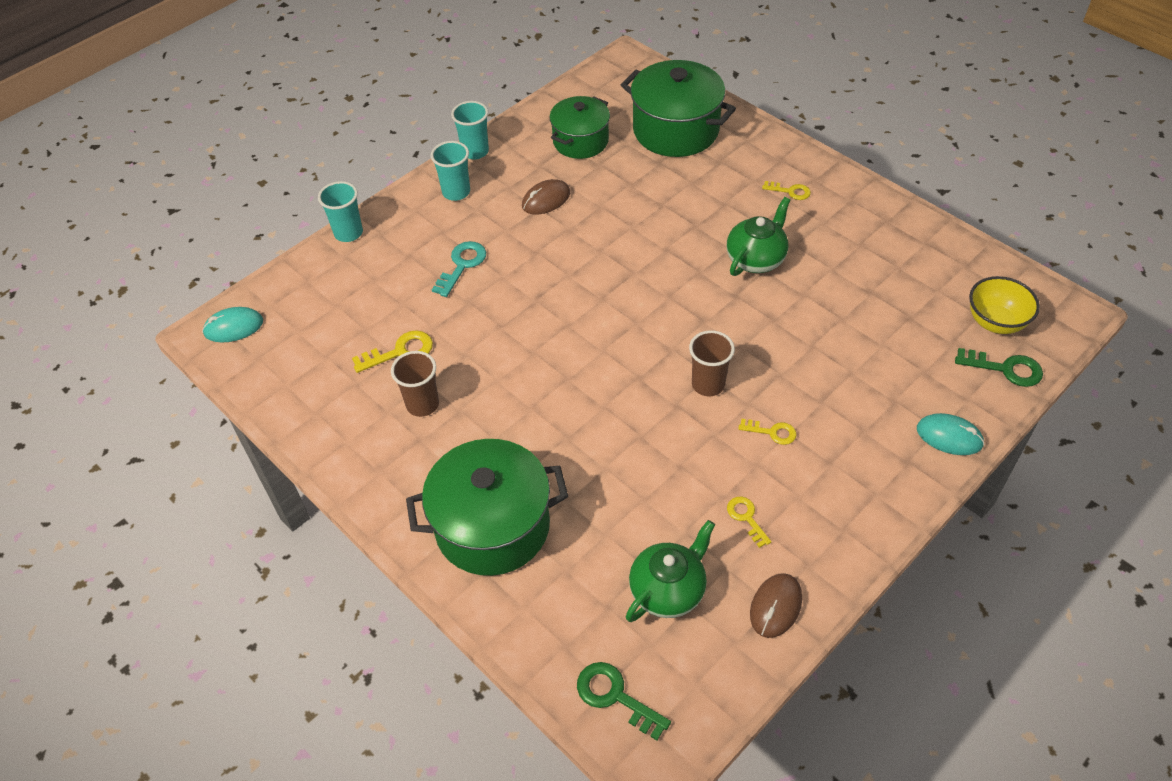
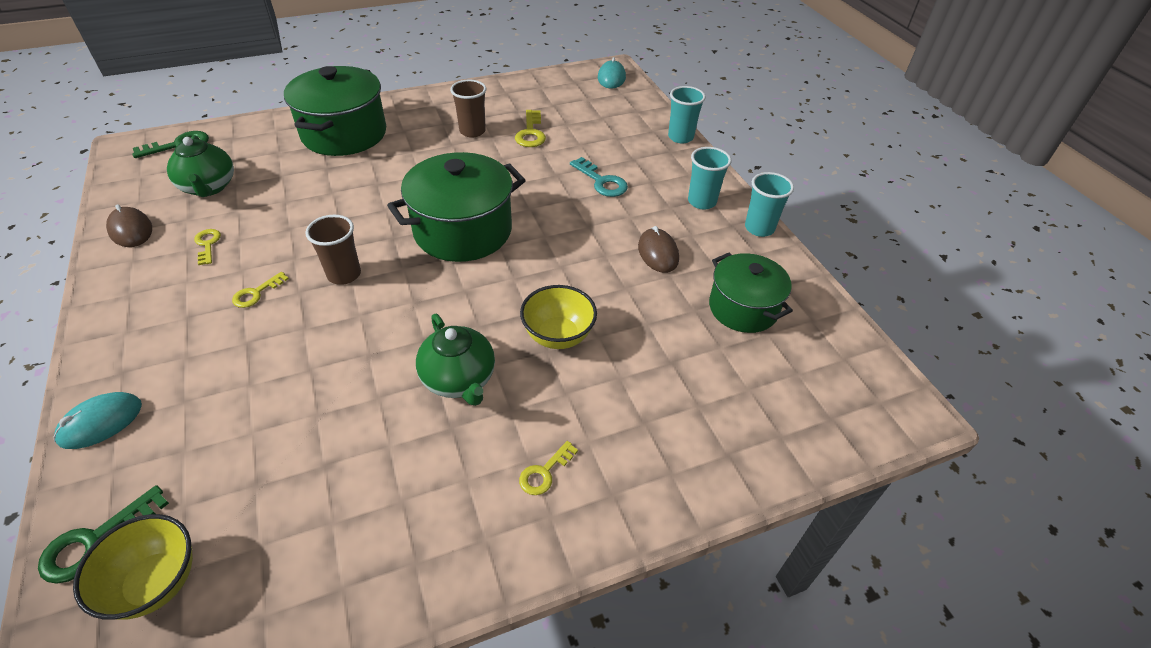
camera: 110 degrees right, 5 degrees down
(676, 130) = (728, 403): green pot -> green pot (463, 231)
(677, 225) = (558, 336): none -> yellow bowl
(746, 518) = (207, 244): yellow key -> yellow key turned 105 degrees counterclockwise

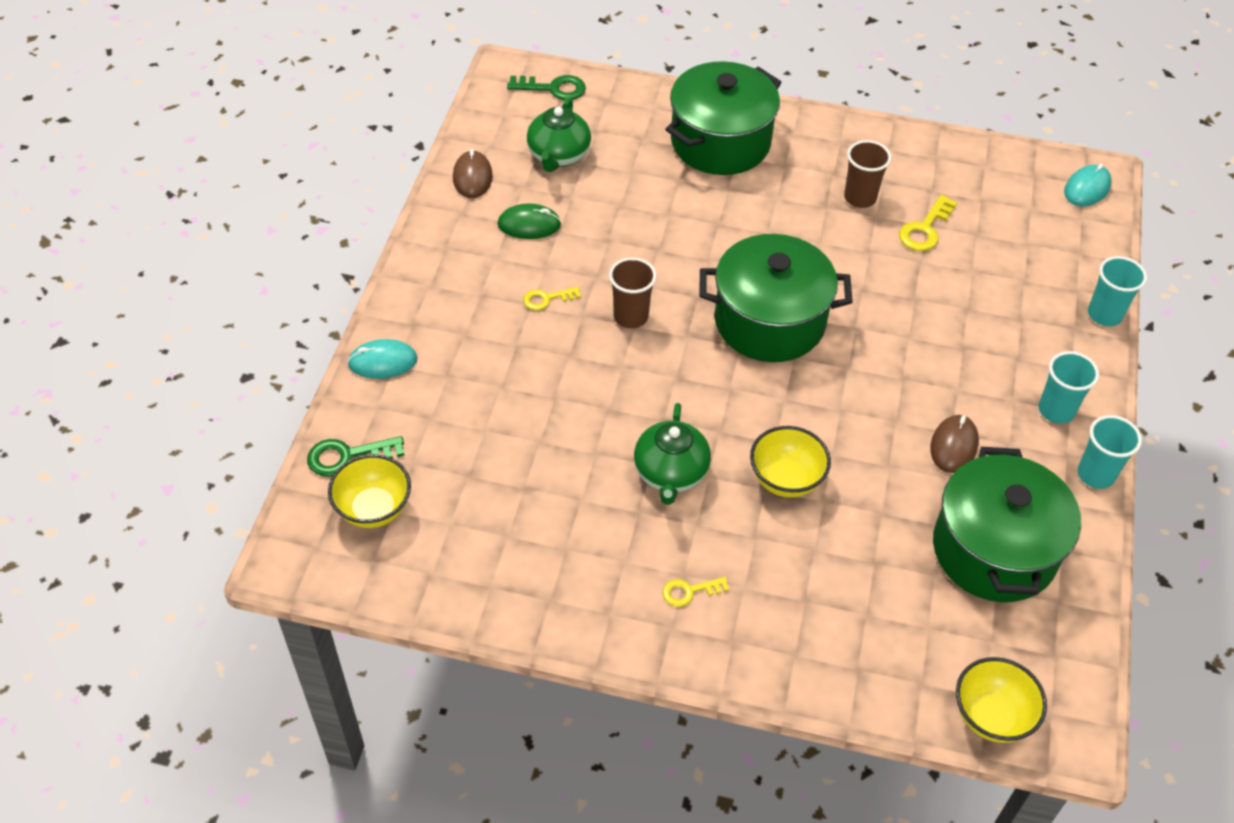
camera: 35 degrees right, 5 degrees up
(207, 244) = (529, 225): yellow key -> green mouse
(602, 181) = (959, 331): turquoise key -> none
(743, 308) = (994, 550): green pot -> green pot, size x1.55
(848, 431) = (991, 716): none -> yellow bowl

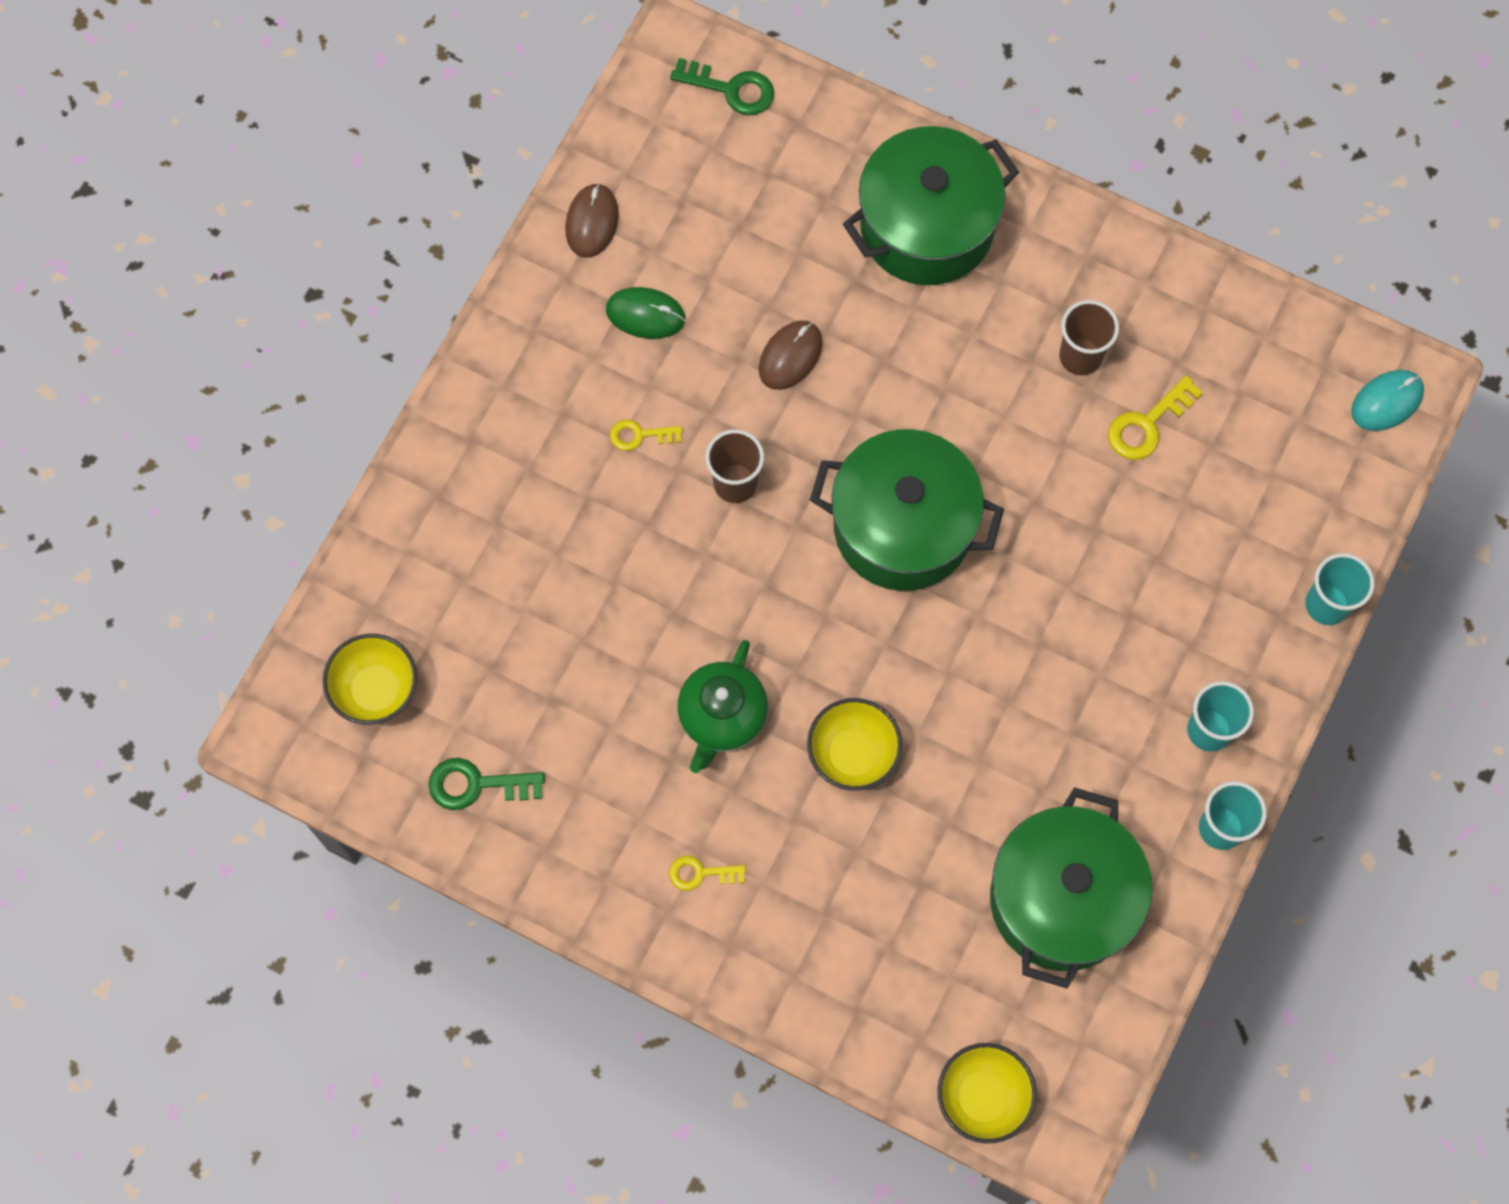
camera: 15 degrees right, 20 degrees up
(347, 456) = (360, 613): green key -> green key (476, 785)
(383, 362) = (424, 488): turquoise mouse -> none
(558, 156) = (709, 208): green teapot -> none
(953, 446) = (1066, 752): brown mouse -> brown mouse (790, 356)

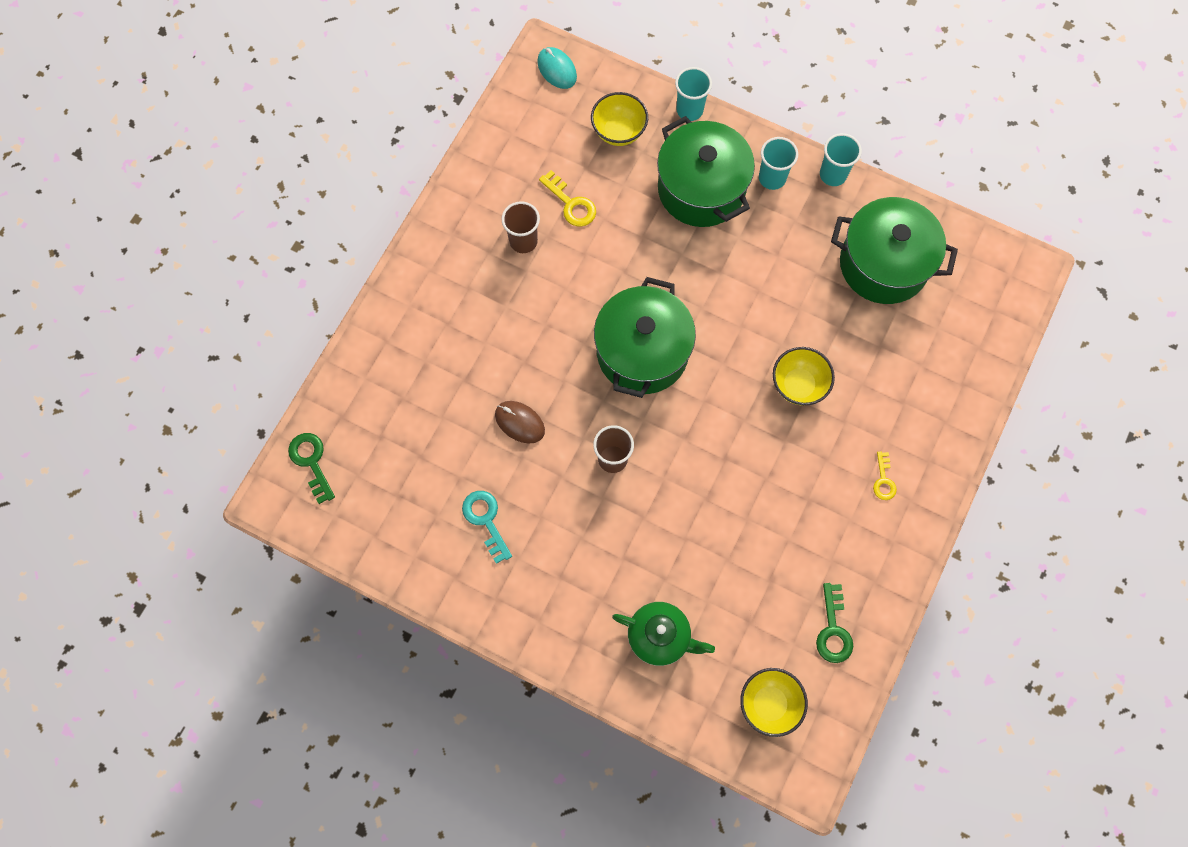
camera: 90 degrees left, 0 degrees up
(592, 222) = (412, 559): brown mouse -> none
(639, 435) = (577, 523): yellow key -> none
(645, 314) = (486, 520): green mouse -> turquoise key
(722, 717) = (777, 467): green teapot -> green teapot (660, 637)
(731, 89) = (311, 462): green key -> green key turned 45 degrees counterclockwise
(926, 227) = (426, 333): green pot -> green pot (701, 189)
(982, 1097) = (1009, 312): yellow bowl -> yellow bowl (619, 131)

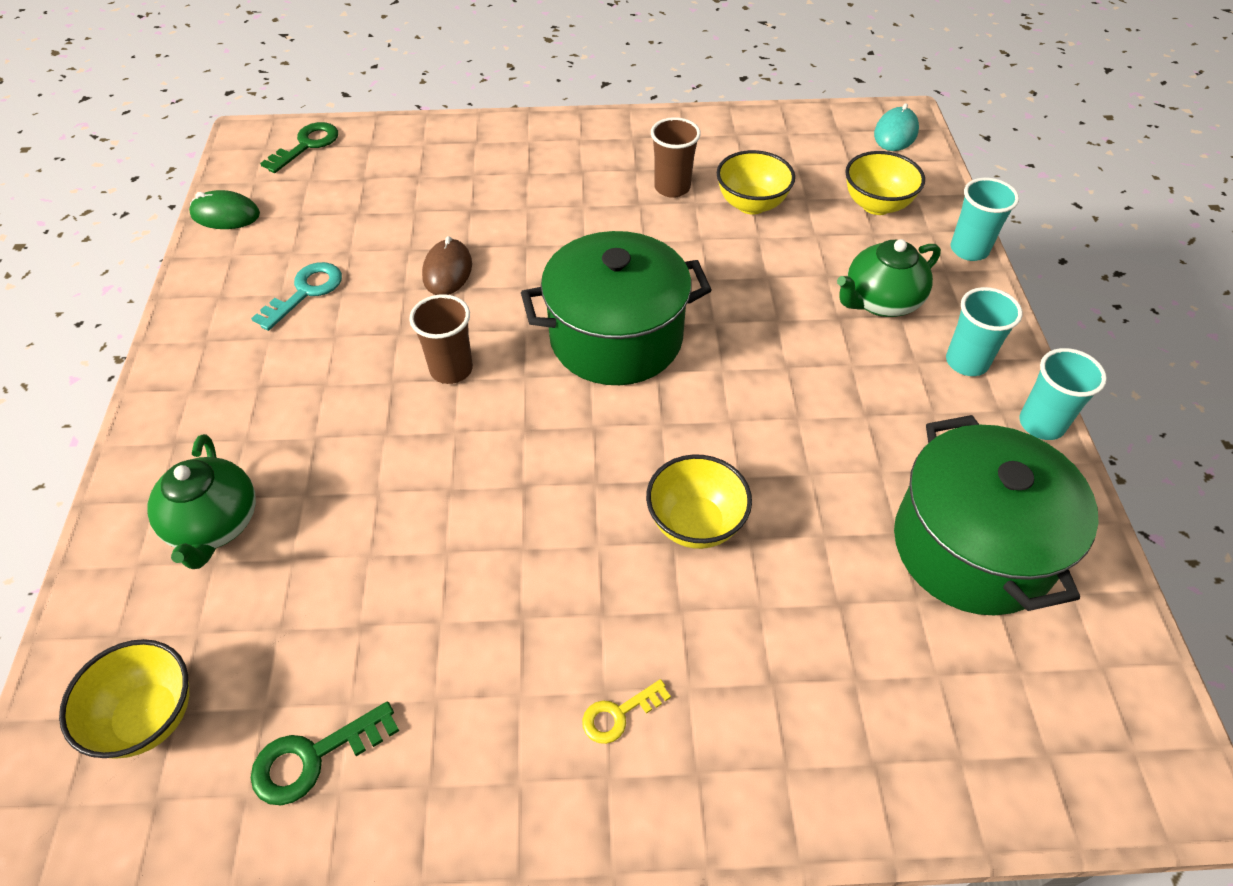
camera: 60 degrees right, 20 degrees down
(363, 547) = (225, 214): none -> green mouse
(571, 204) = (751, 204): yellow key -> yellow bowl
(701, 189) = (880, 302): green pot -> green teapot

